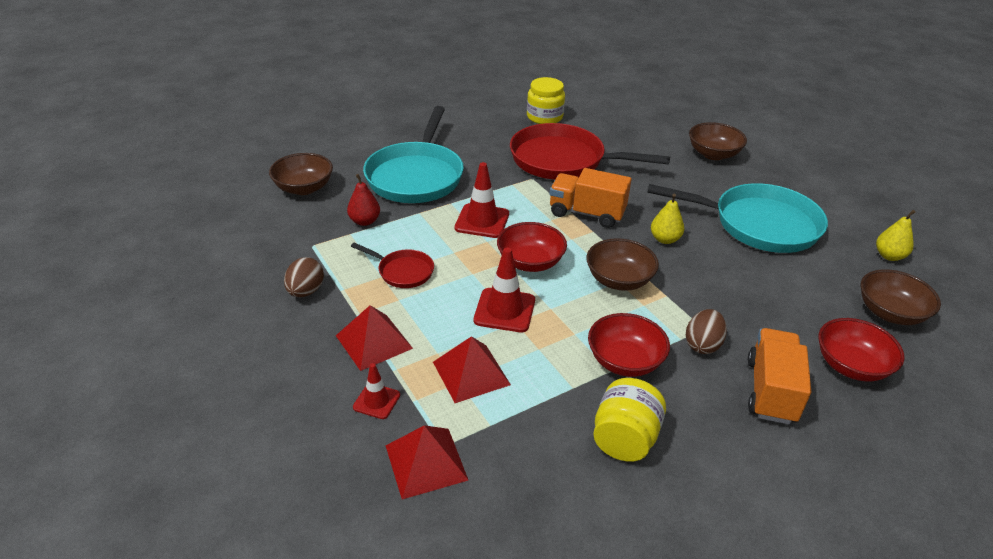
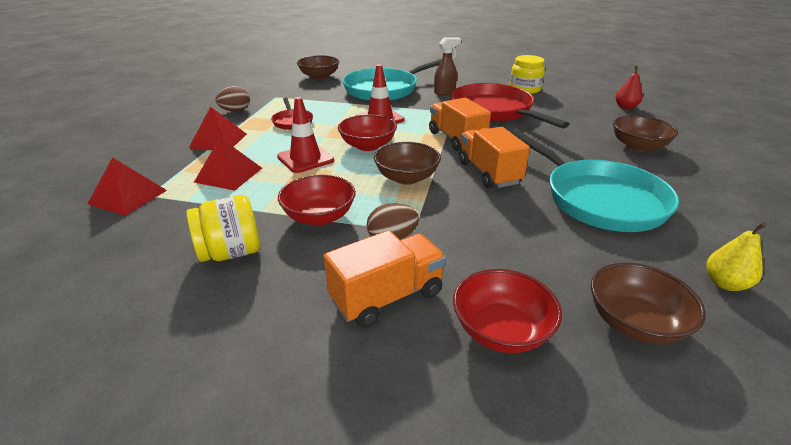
camera: 45 degrees right, 5 degrees down
(364, 221) = (319, 97): red pear -> red pear (625, 107)
(376, 401) = (167, 162): red traffic cone -> none
(482, 153) = (445, 92): none -> brown spray bottle
(664, 239) = (488, 173): yellow pear -> orange truck

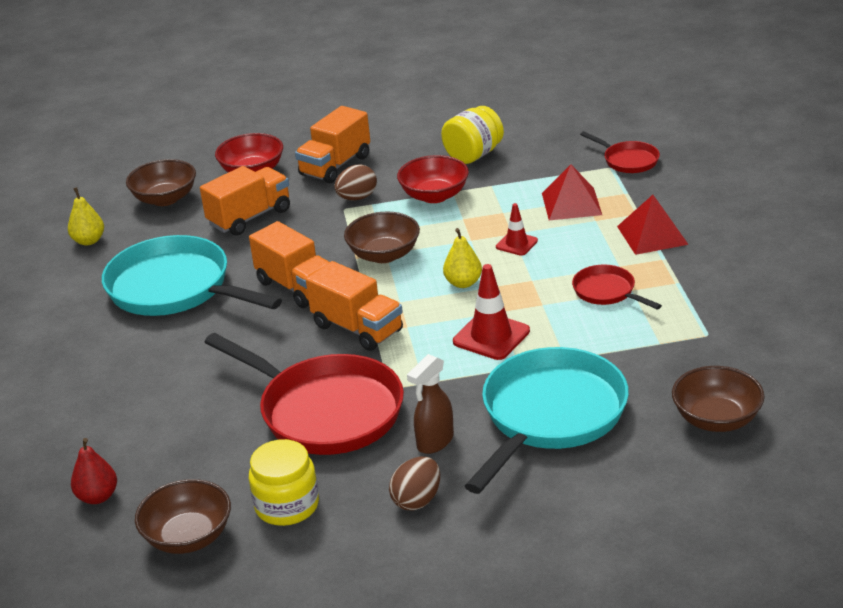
camera: 160 degrees right, 0 degrees up
(128, 197) = (628, 160): red pyramid -> red pan
(235, 111) = (716, 286): brown egg -> brown egg (417, 500)
(305, 159) = (516, 244): red traffic cone -> red traffic cone, size x0.60
(368, 146) = (463, 283): red bowl -> yellow pear
(517, 253) = (250, 217): none -> orange truck
(638, 146) = (108, 390): brown bowl -> brown bowl (188, 537)

